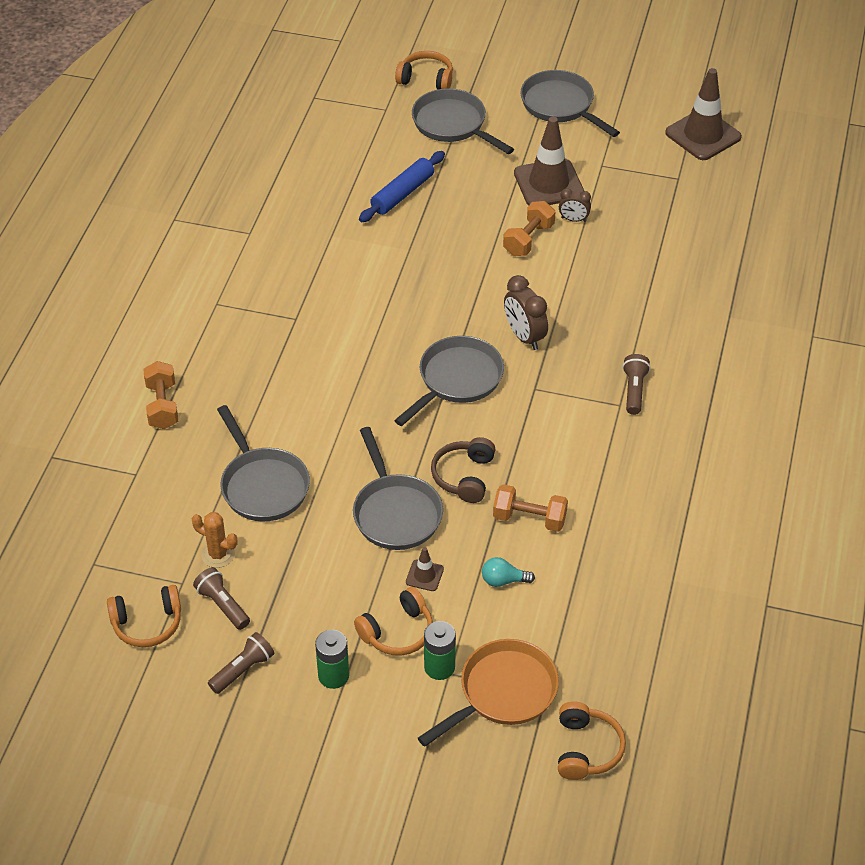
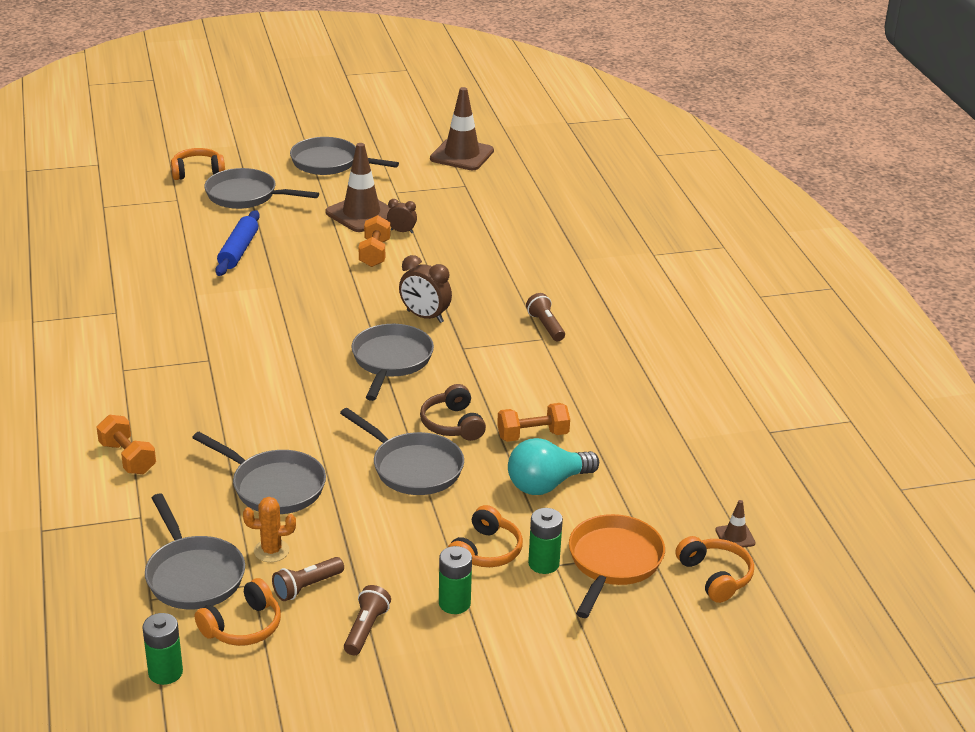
camera: 30 degrees left, 15 degrees down
(61, 643) = (165, 672): none -> green battery
(140, 553) = (193, 575): none -> grey pan
(223, 605) = (306, 587): brown flashlight -> brown flashlight turned 60 degrees counterclockwise
(424, 575) = (476, 503): brown traffic cone -> brown traffic cone (735, 537)
(503, 580) = (547, 484): turquoise light bulb -> turquoise light bulb, size x1.93
(573, 219) = (402, 231): brown clock -> brown clock turned 150 degrees counterclockwise

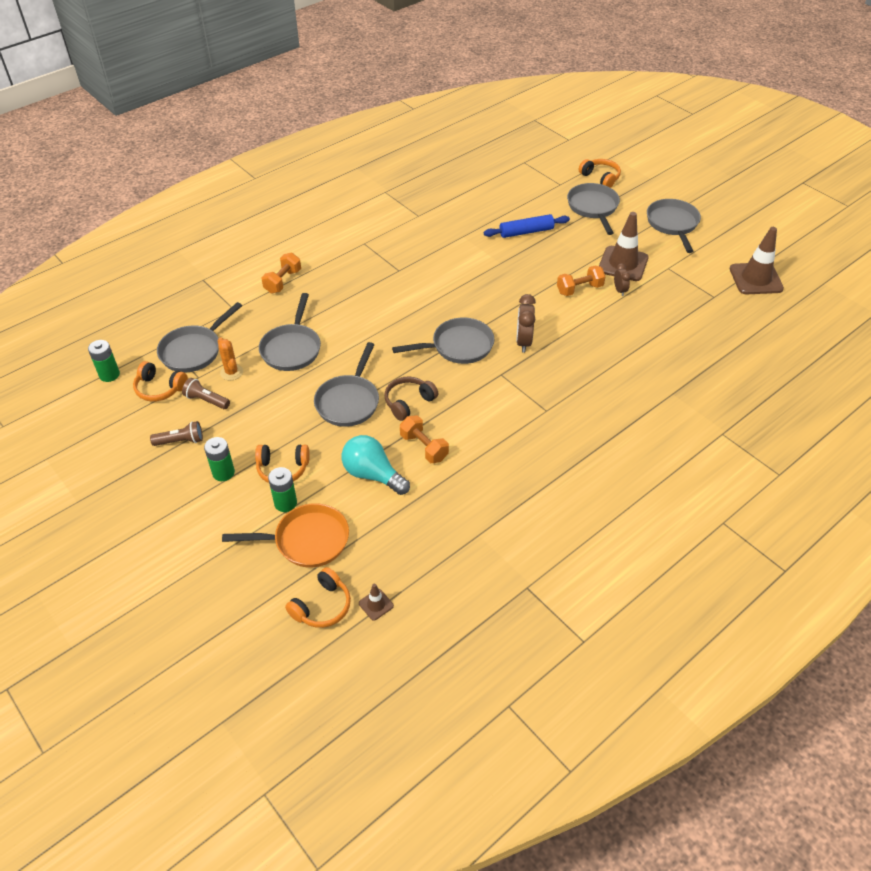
camera: 65 degrees right, 15 degrees up
(546, 326) = (564, 406): brown flashlight -> none

